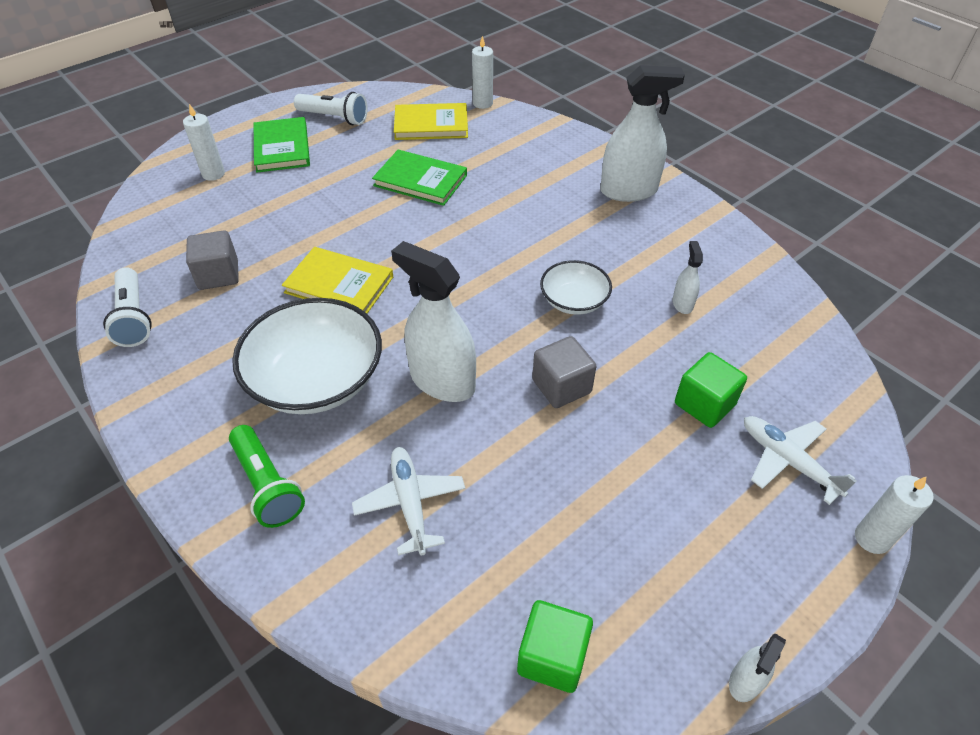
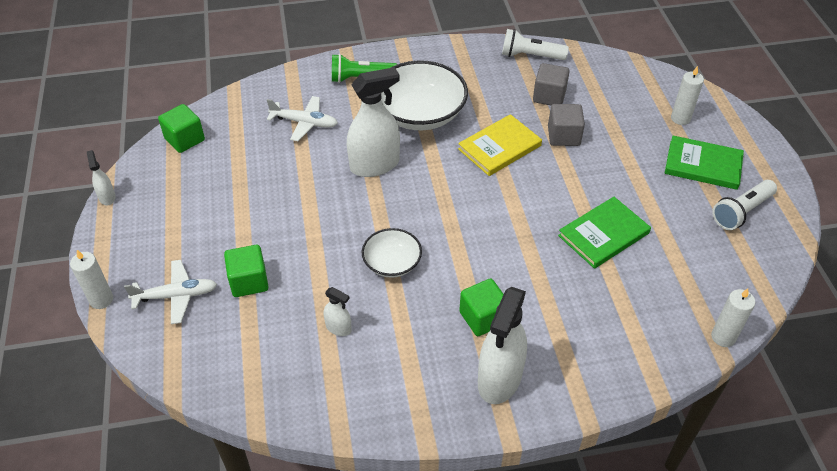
camera: 120 degrees right, 0 degrees up
(431, 125) = (696, 277): yellow book -> none
(561, 386) = (324, 217): grey cube -> grey cube (563, 136)
(579, 219) = (483, 318): none -> green cube

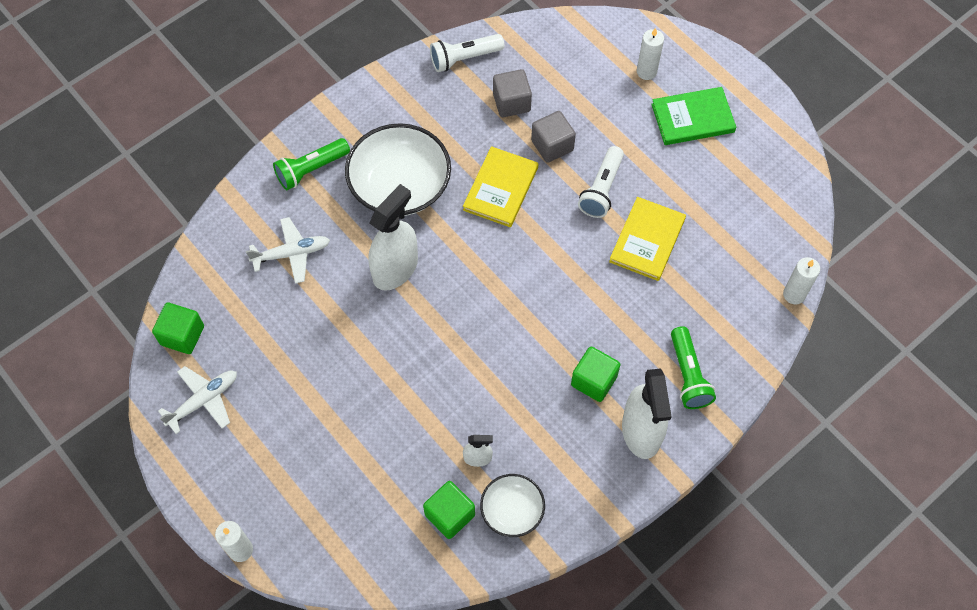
camera: 30 degrees left, 15 degrees up
(107, 197) = (155, 442): white spray bottle -> none
(176, 296) = (308, 507): white plane -> white plane (203, 401)
(249, 281) = (365, 456): green cube -> green cube (450, 515)
(392, 263) = (481, 368): white bowl -> white bowl (512, 510)
(575, 355) = (688, 375): none -> green flashlight
(603, 234) = (647, 240): green book -> yellow book
(741, 212) = (749, 156): white flashlight -> white flashlight (601, 190)

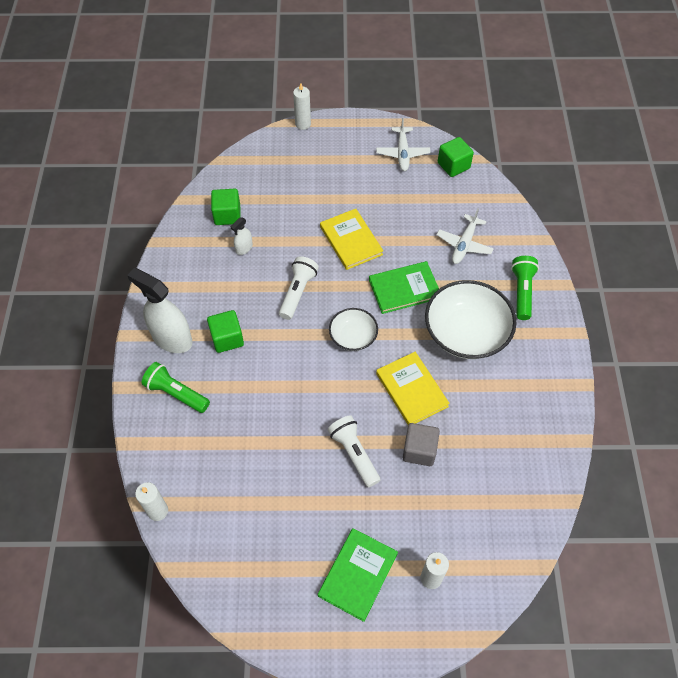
camera: 130 degrees right, 5 degrees down
(395, 269) = (404, 289): white spray bottle -> green book
(464, 58) = (549, 450): white flashlight -> white flashlight (297, 292)
(511, 102) = (481, 452): grey cube -> none
(512, 510) = (199, 243): white bowl -> white bowl (353, 336)
(647, 240) = (288, 450): yellow book -> yellow book (351, 241)

